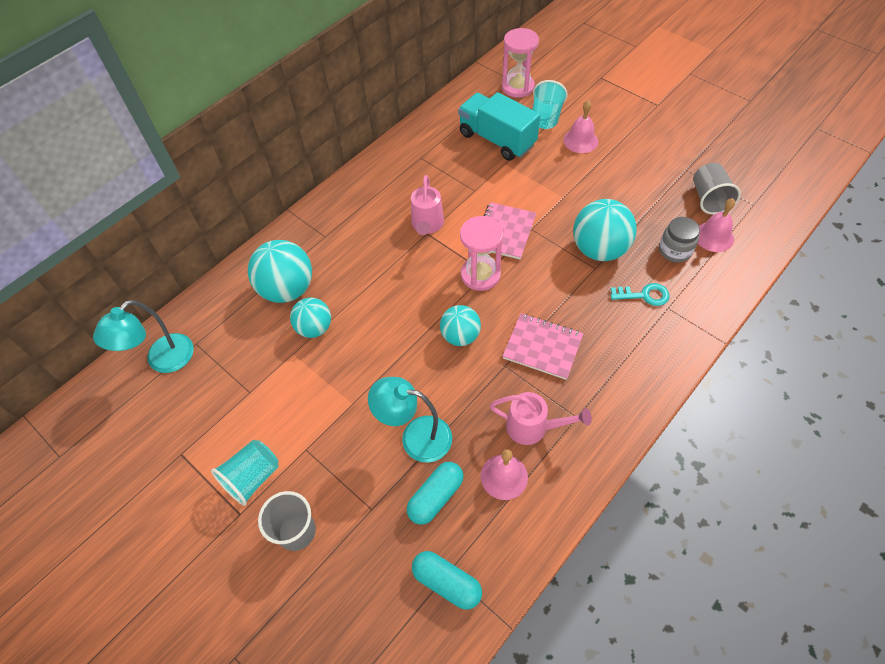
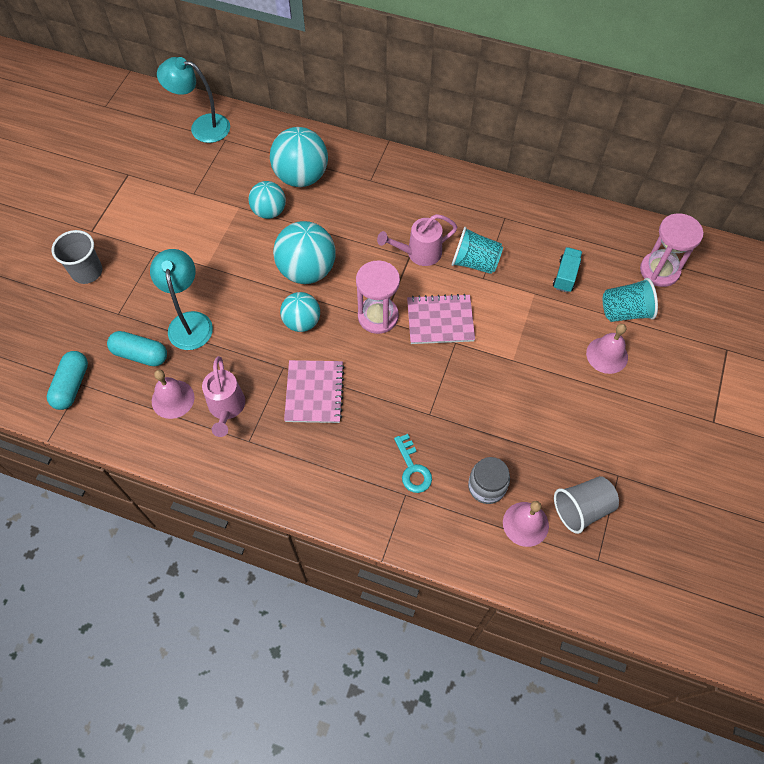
camera: 65 degrees right, 5 degrees up
(252, 478) = (121, 226): turquoise cup -> turquoise cup (474, 262)
(497, 139) = (565, 275): turquoise truck -> turquoise truck, size x0.50
(599, 249) = (455, 412): turquoise ball -> turquoise ball (307, 270)

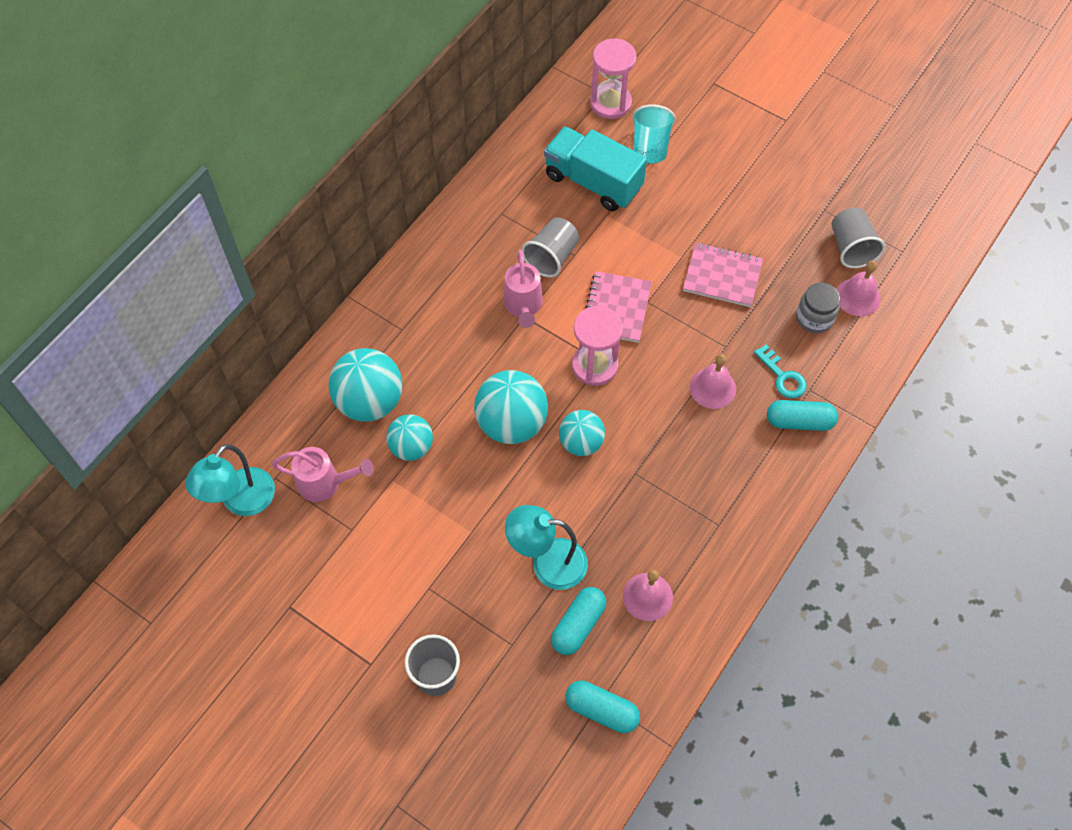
camera: 75 degrees left, 0 degrees up
(226, 408) = (673, 541): pink watering can -> pink watering can (325, 483)
(314, 392) = (674, 448): pink notebook -> pink notebook (722, 276)
(369, 491) = (799, 421): none -> turquoise capsule
(412, 468) = (782, 376): turquoise key -> turquoise key turned 60 degrees clockwise
(474, 262) = (551, 257): turquoise cup -> grey cup
(565, 275) = (593, 182): turquoise truck -> turquoise truck, size x2.02
(607, 355) = (695, 177): pink bell -> pink bell (713, 388)

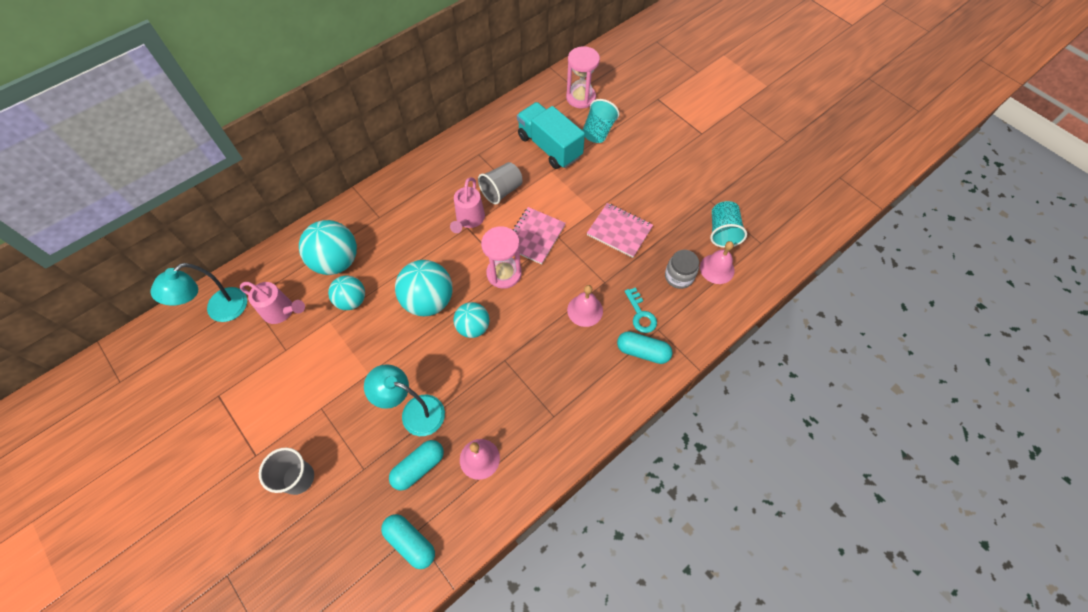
camera: 15 degrees right, 0 degrees up
(851, 248) = (722, 232): grey cup -> turquoise cup

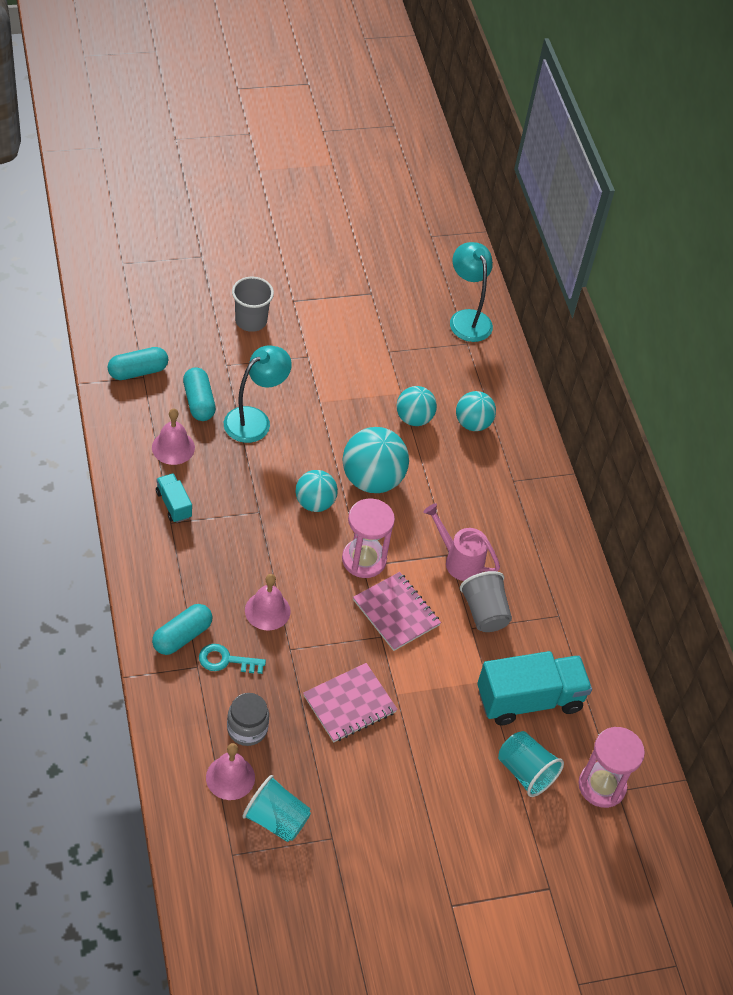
camera: 110 degrees right, 10 degrees down
(281, 311) = (436, 362): pink watering can -> none
(336, 261) = (472, 423): turquoise ball -> turquoise ball, size x0.63
(536, 424) = (174, 505): none -> turquoise truck

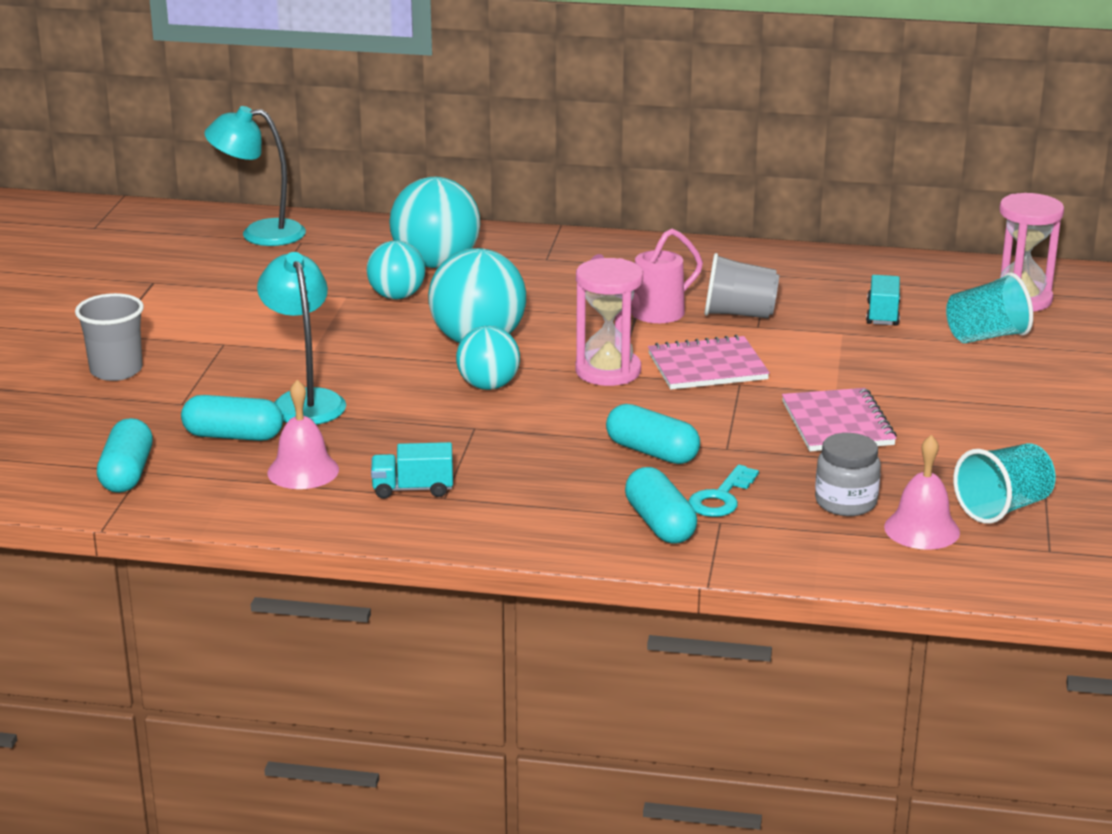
camera: 60 degrees left, 25 degrees down
(267, 610) = (652, 452): pink bell -> turquoise capsule
(472, 423) = (436, 264): turquoise ball -> turquoise ball, size x1.59
(529, 700) = (882, 314): turquoise truck -> turquoise truck, size x0.50

